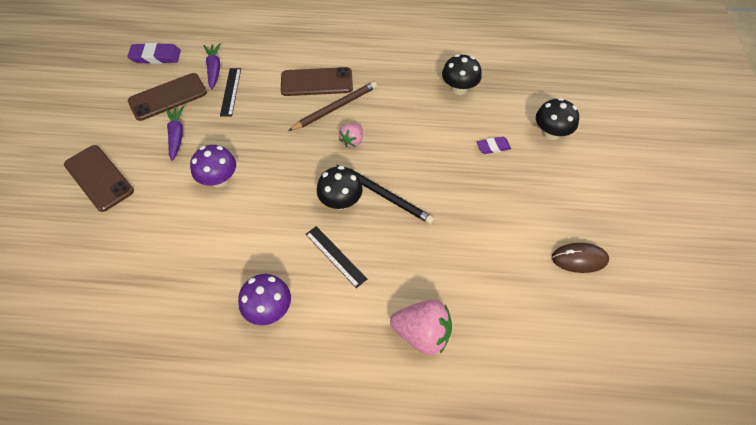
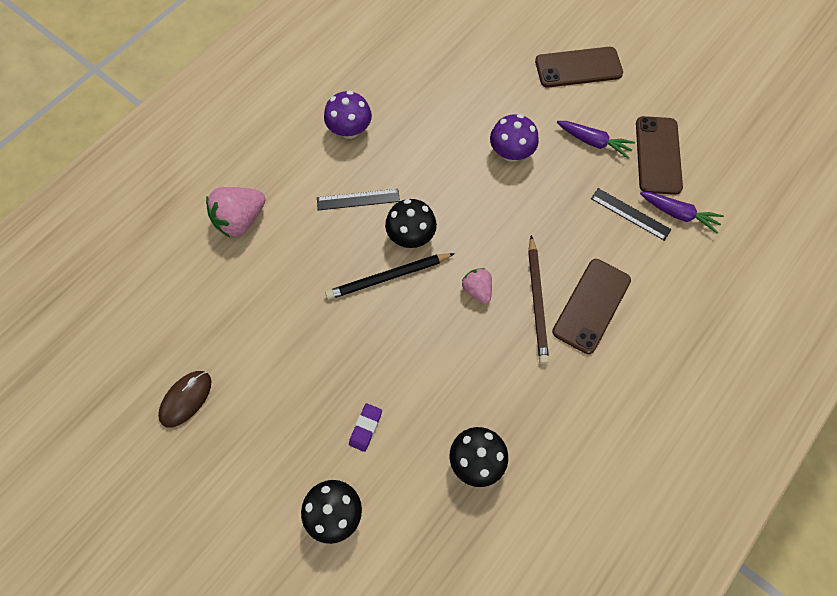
camera: 125 degrees right, 10 degrees up
(156, 56) = (736, 168): purple eraser -> none

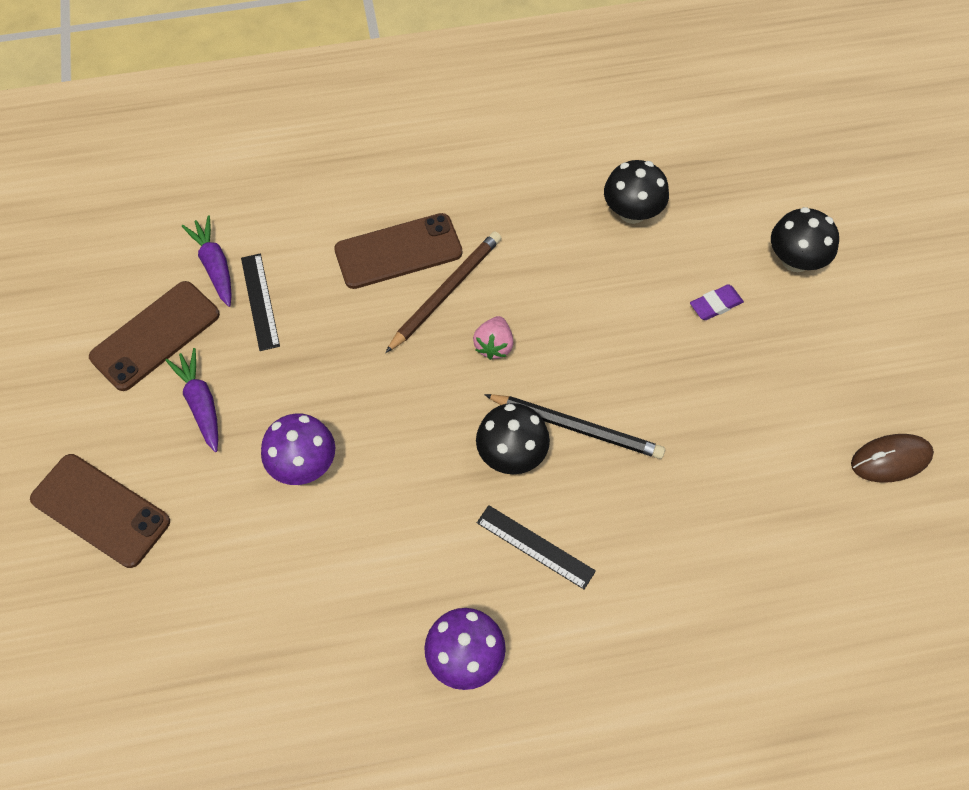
camera: 140 degrees left, 5 degrees down
(240, 220) = (702, 633): pink strawberry -> none

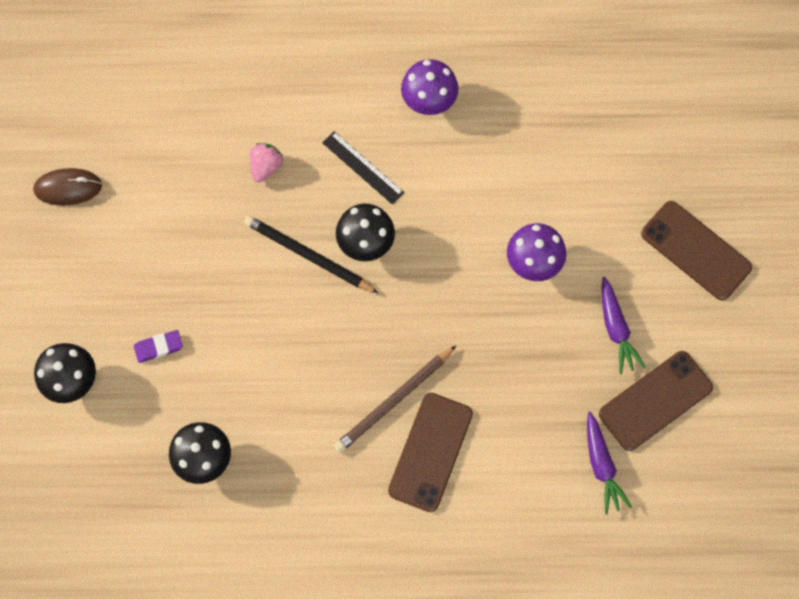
camera: 170 degrees left, 10 degrees up
(260, 301) = (562, 420): black ruler -> none
(398, 251) = (430, 452): brown phone -> brown phone turned 60 degrees counterclockwise
(494, 346) = (361, 340): pink strawberry -> pink strawberry (266, 167)

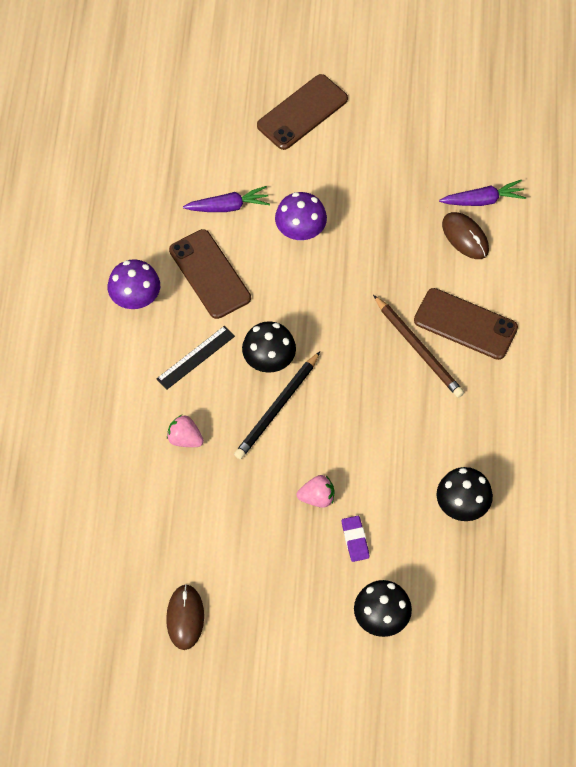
camera: 85 degrees left, 10 degrees down
(205, 305) = (317, 497): none -> pink strawberry
(547, 446) = (465, 237): none -> brown mouse
(616, 329) = (366, 177): purple carrot -> purple carrot (228, 206)
(655, 400) = (430, 156): brown phone -> brown phone (209, 274)

